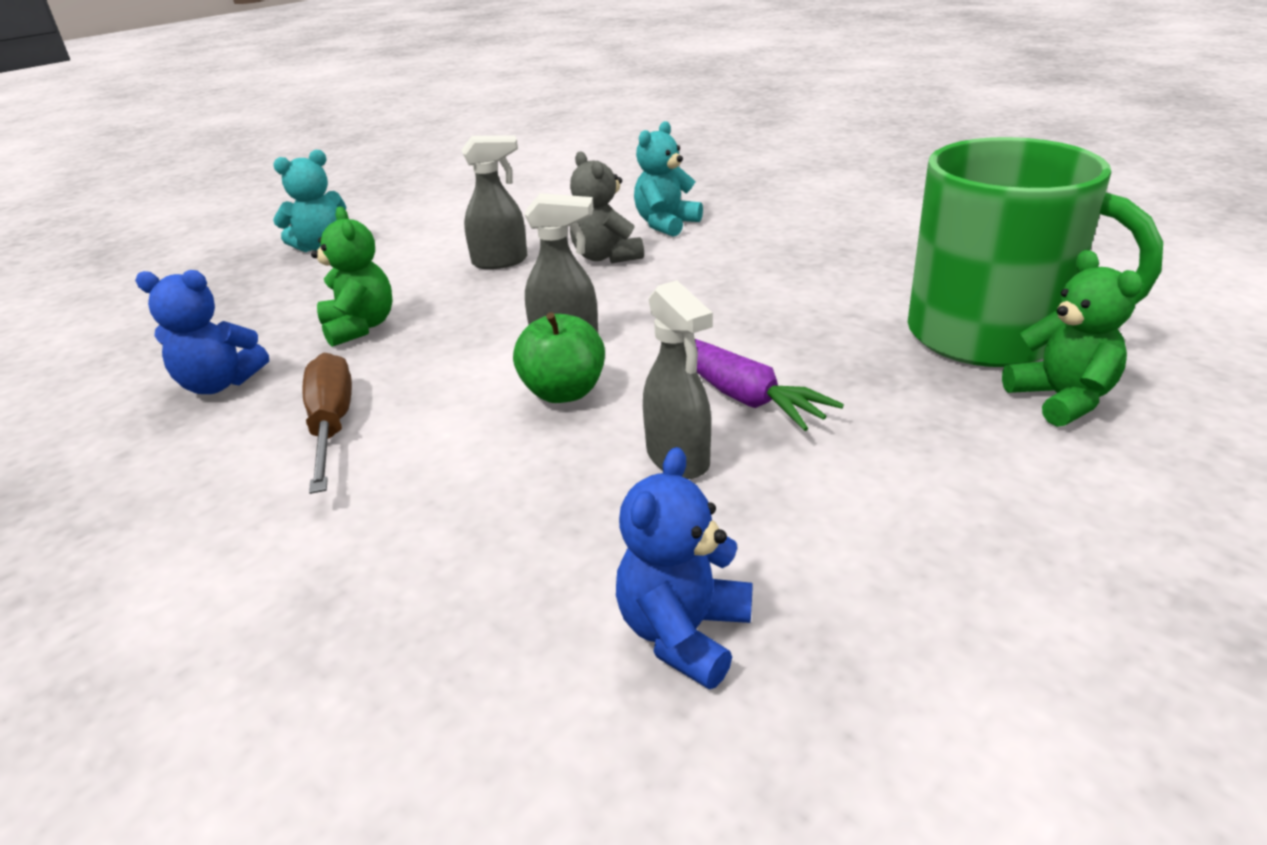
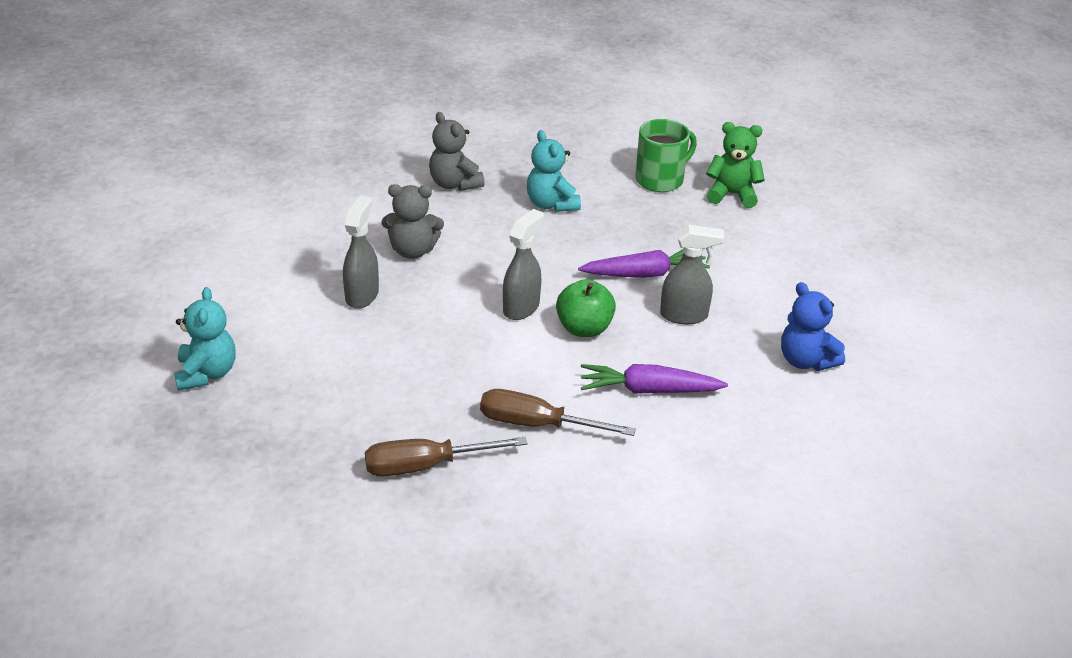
camera: 65 degrees left, 5 degrees up
(219, 384) = (426, 466): blue teddy bear -> brown screwdriver
(360, 327) = (403, 385): green teddy bear -> none
(463, 486) = (649, 390): none -> purple carrot
(666, 224) = (388, 208): turquoise teddy bear -> turquoise teddy bear (551, 204)
(758, 235) = (454, 184): none -> grey teddy bear
(989, 334) = (660, 180): green mug -> green mug, size x0.55

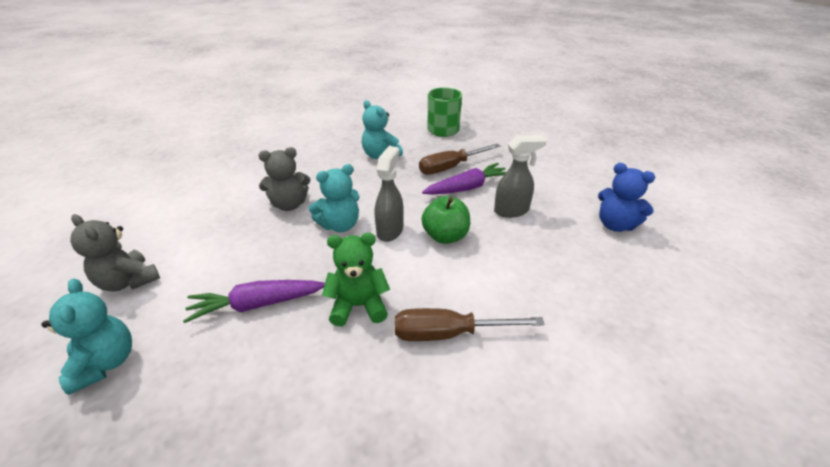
camera: 15 degrees left, 0 degrees up
(362, 295) = (255, 248): grey spray bottle -> none
(426, 466) = (361, 414): brown screwdriver -> brown screwdriver (450, 167)
(454, 184) = (308, 154): grey teddy bear -> grey teddy bear (128, 281)
(465, 289) = (340, 225): none -> turquoise teddy bear
(649, 390) = (523, 276): purple carrot -> purple carrot (258, 304)
(732, 194) = (492, 130): green teddy bear -> green teddy bear (358, 306)

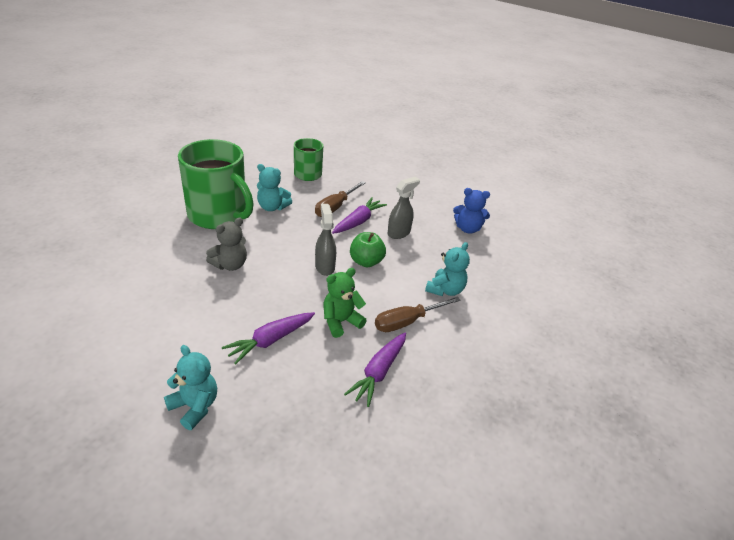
camera: 30 degrees left, 0 degrees up
(128, 281) = (151, 354): grey teddy bear -> none
(320, 153) = (218, 215): none -> green mug
(340, 225) = (284, 271): turquoise teddy bear -> turquoise teddy bear (445, 290)
(356, 400) = (379, 372): none -> purple carrot

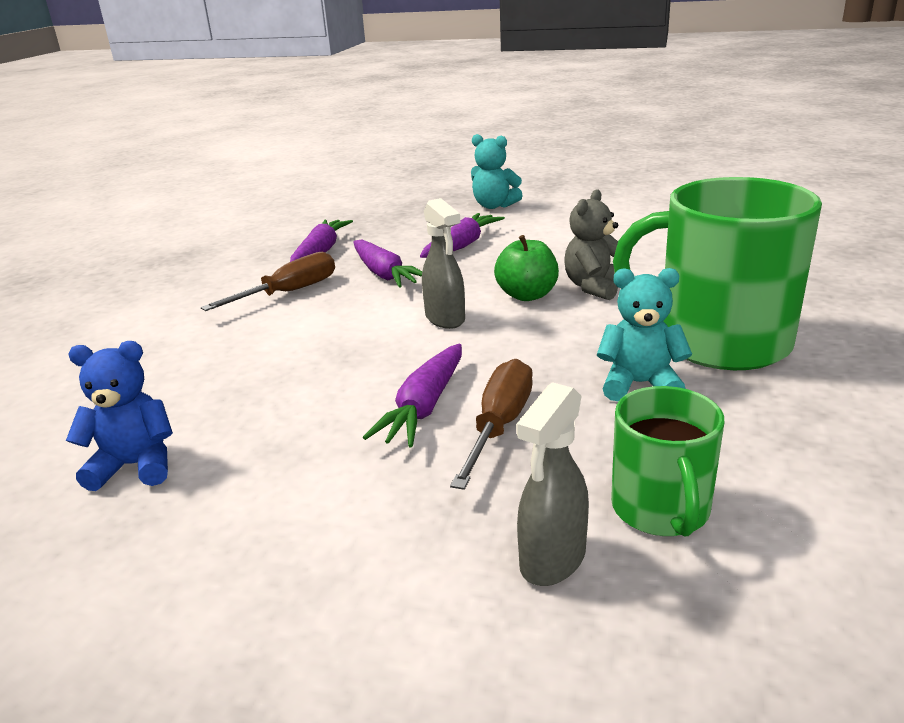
camera: 170 degrees right, 10 degrees down
(341, 322) = (384, 274): green teddy bear -> purple carrot
(366, 262) = (375, 342): green apple -> green apple (527, 295)
(399, 233) = (320, 408): grey spray bottle -> grey spray bottle (552, 560)
(445, 290) = (223, 338): turquoise teddy bear -> none

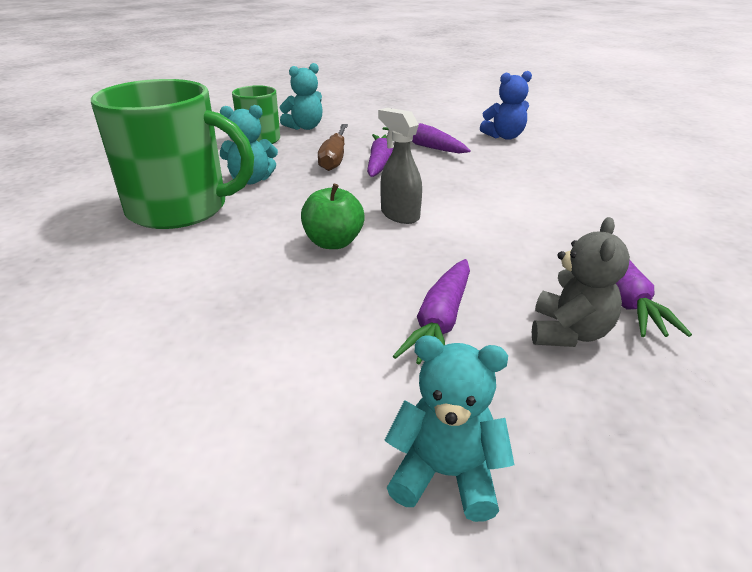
camera: 165 degrees right, 5 degrees up
(289, 292) = (573, 233): brown screwdriver -> none
(384, 274) = (500, 263): purple carrot -> purple carrot (426, 146)
(552, 560) = (305, 127): grey spray bottle -> turquoise teddy bear
(594, 287) = (265, 256): grey teddy bear -> grey teddy bear (569, 333)

